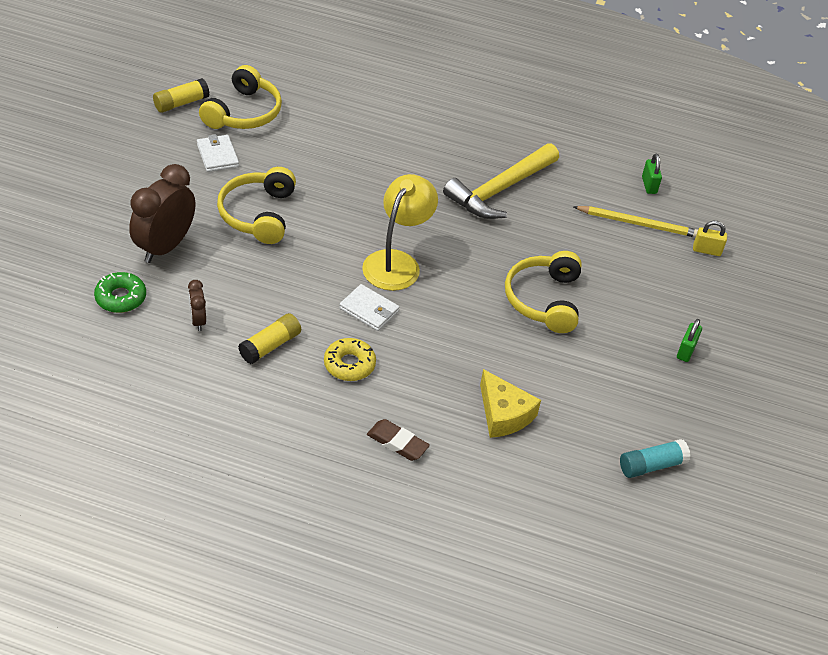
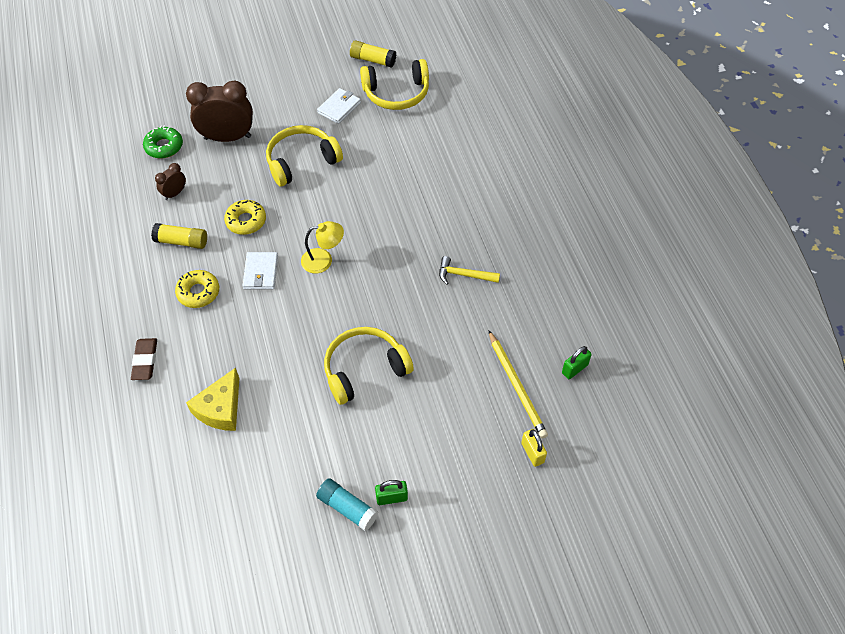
camera: 60 degrees right, 10 degrees up
(293, 288) = (246, 221): none -> yellow donut
(397, 262) = (323, 260): yellow lamp -> yellow lamp, size x0.62
(500, 190) = (464, 275): yellow hammer -> yellow hammer, size x0.49
(651, 465) = (240, 536): turquoise glue stick -> turquoise glue stick (347, 508)

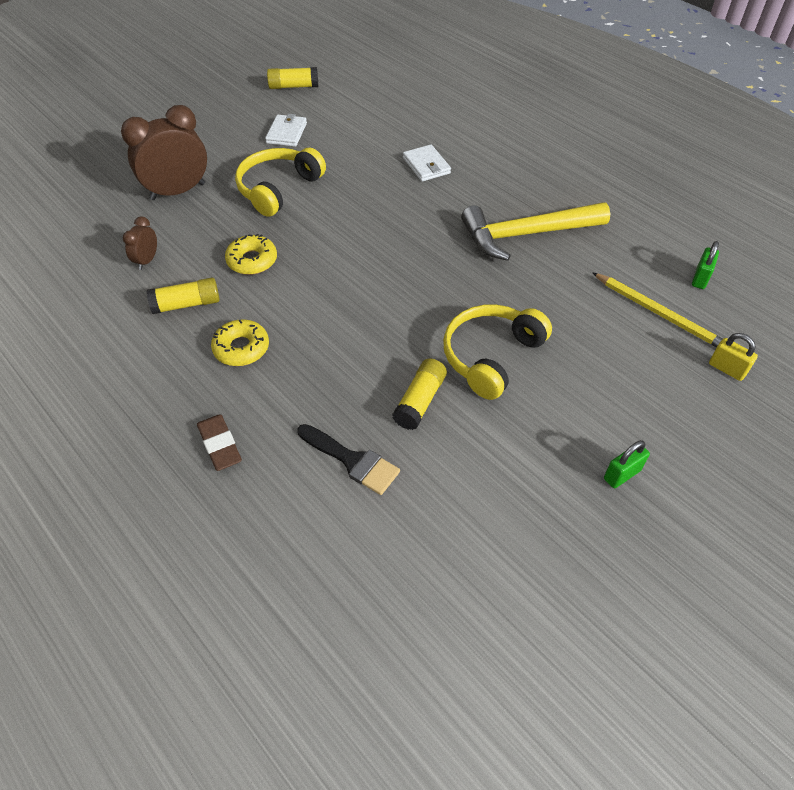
camera: 25 degrees left, 5 degrees down
(164, 146) = (105, 221): green donut -> none
(220, 408) = (352, 461): yellow cheese -> black brush
(261, 272) = (304, 304): white wallet -> white wallet (426, 166)
(292, 384) = (420, 401): none -> yellow glue stick
(323, 260) = (367, 269): yellow lamp -> none
(347, 508) = (582, 507): turquoise glue stick -> none
(396, 93) = (338, 106): yellow headphones -> none
(464, 275) = (526, 234): yellow hammer -> yellow hammer, size x2.03

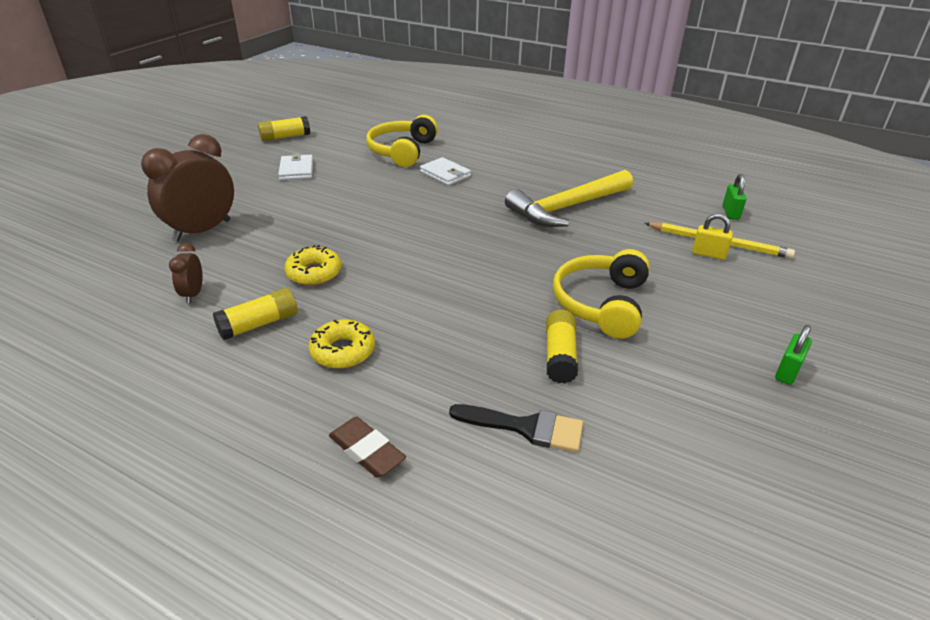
camera: 20 degrees left, 15 degrees down
(278, 189) = (310, 212): yellow headphones -> yellow headphones (402, 151)
(727, 369) = (803, 271): yellow padlock -> yellow padlock (708, 254)

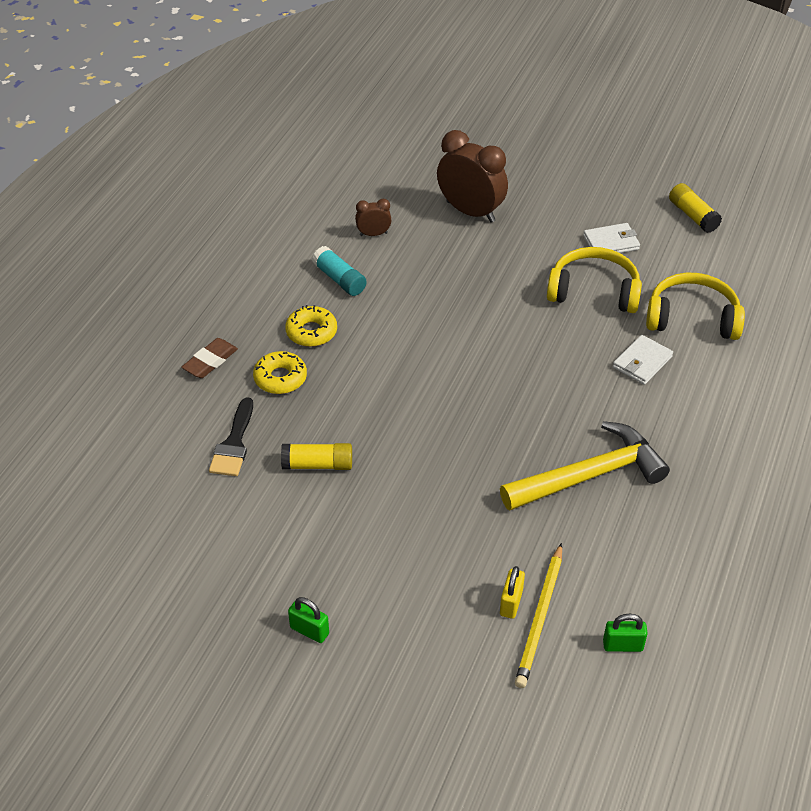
camera: 85 degrees right, 10 degrees up
(259, 324) = (339, 279): yellow glue stick -> turquoise glue stick
(314, 273) = (415, 295): yellow donut -> yellow donut (280, 378)
(567, 207) = (589, 475): yellow hammer -> yellow hammer turned 105 degrees clockwise
(601, 303) = (398, 497): yellow headphones -> yellow headphones (594, 291)

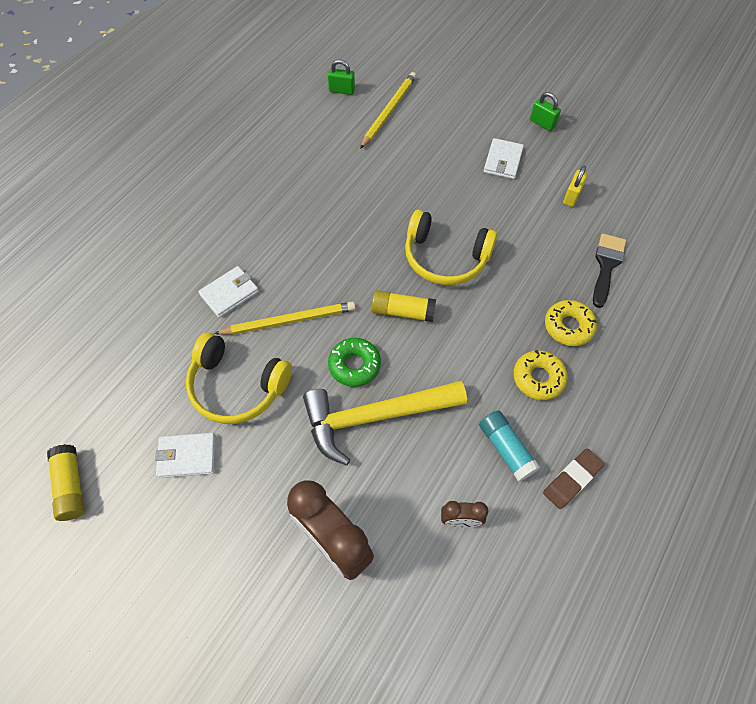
camera: 170 degrees left, 15 degrees up
(210, 361) = (638, 357): brown eraser -> brown eraser (572, 480)
(317, 465) = (535, 237): yellow glue stick -> yellow glue stick (403, 312)
(363, 560) = (503, 161): none -> white wallet
(490, 320) = (354, 365): none -> green donut
(511, 603) = (405, 122): yellow padlock -> yellow padlock (572, 196)
(569, 347) = (289, 320): none -> yellow pencil
(589, 475) = (319, 198): yellow hammer -> yellow hammer (375, 417)
(692, 318) = (156, 336): yellow headphones -> yellow headphones (445, 258)

